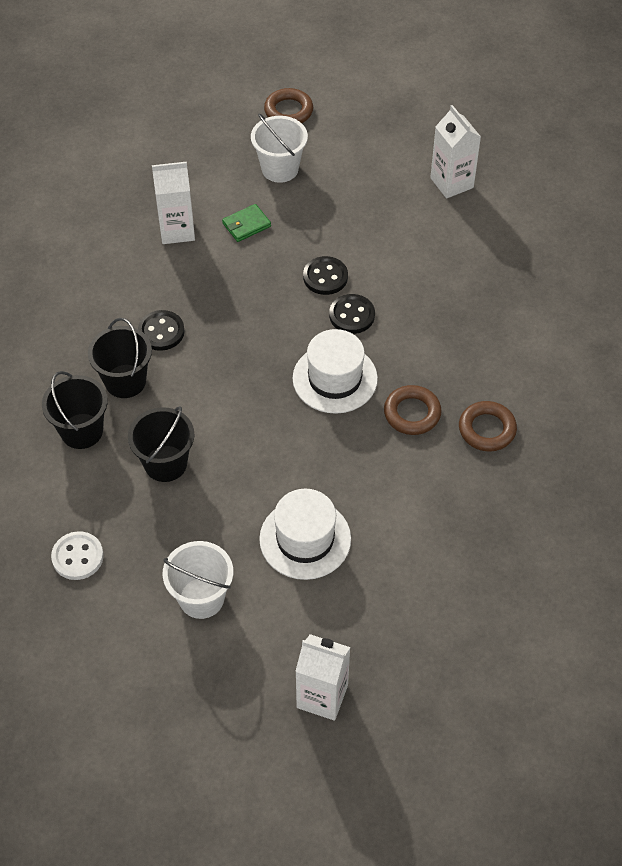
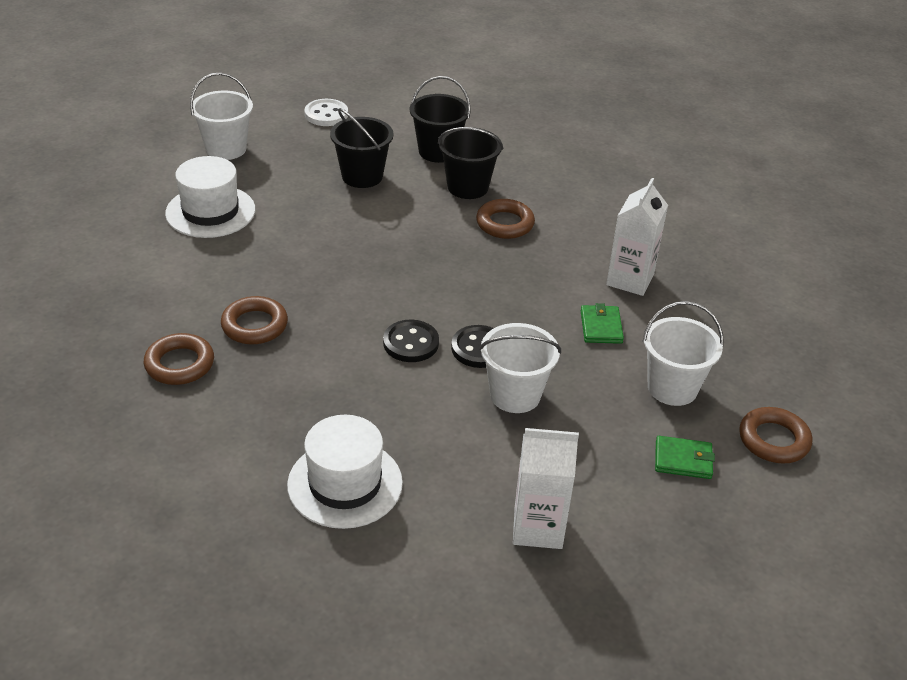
camera: 120 degrees right, 15 degrees down
(161, 332) = (505, 224): black button -> brown ring
(322, 696) = (82, 166): white carton -> none
(335, 378) = (347, 297): white hat -> white hat (345, 484)
(341, 143) = (683, 460): none -> green wallet
(354, 239) = (515, 395): none -> white bucket

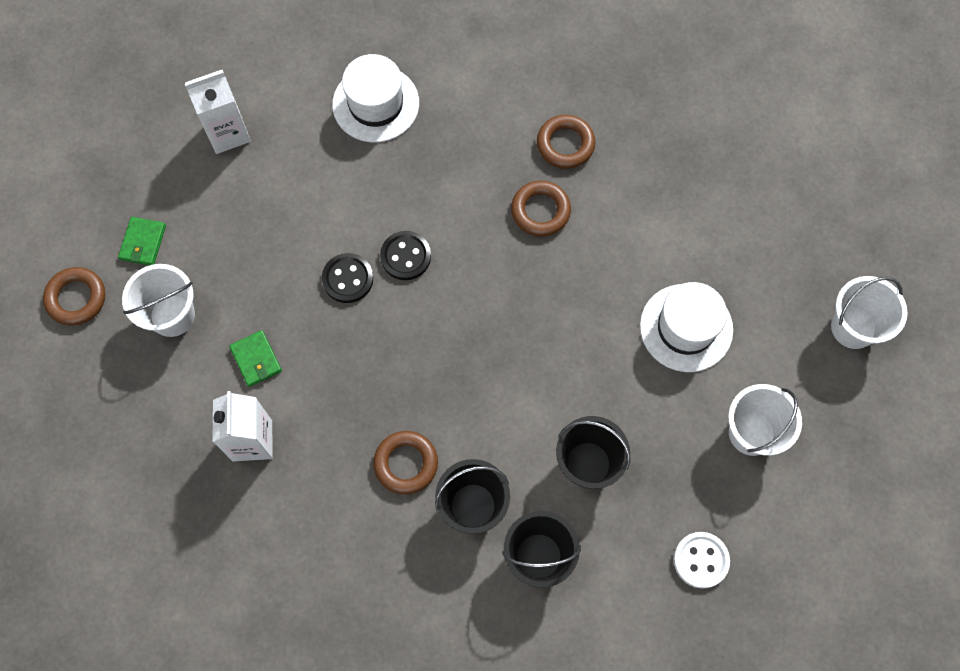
camera: 155 degrees right, 30 degrees up
(515, 395) = (295, 243): white bucket -> white bucket (853, 327)
(683, 460) = (143, 242): green wallet -> green wallet turned 60 degrees counterclockwise

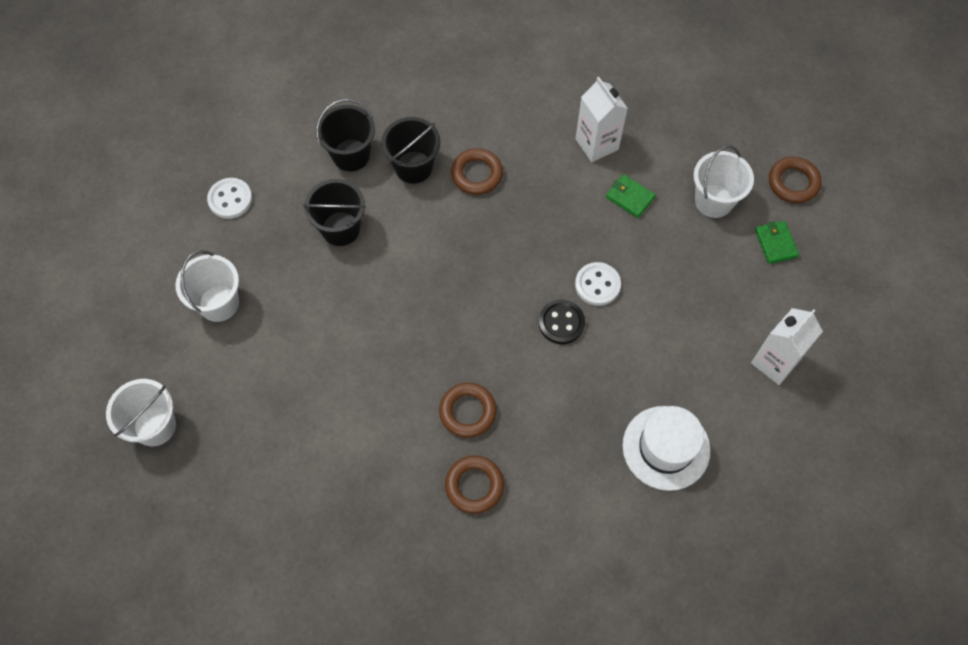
camera: 155 degrees right, 5 degrees down
(348, 279) = (597, 285): black button -> white button
(686, 328) = (300, 364): white hat -> none

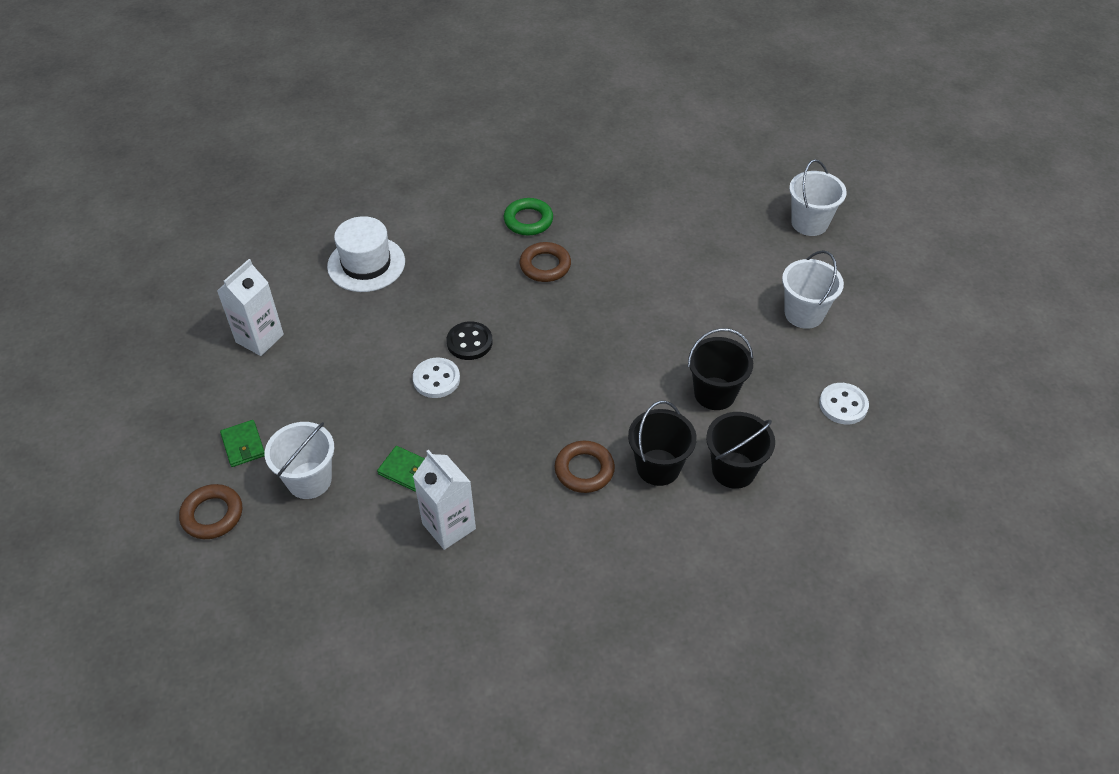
camera: 170 degrees right, 15 degrees down
(474, 486) = (528, 220): brown ring -> green ring

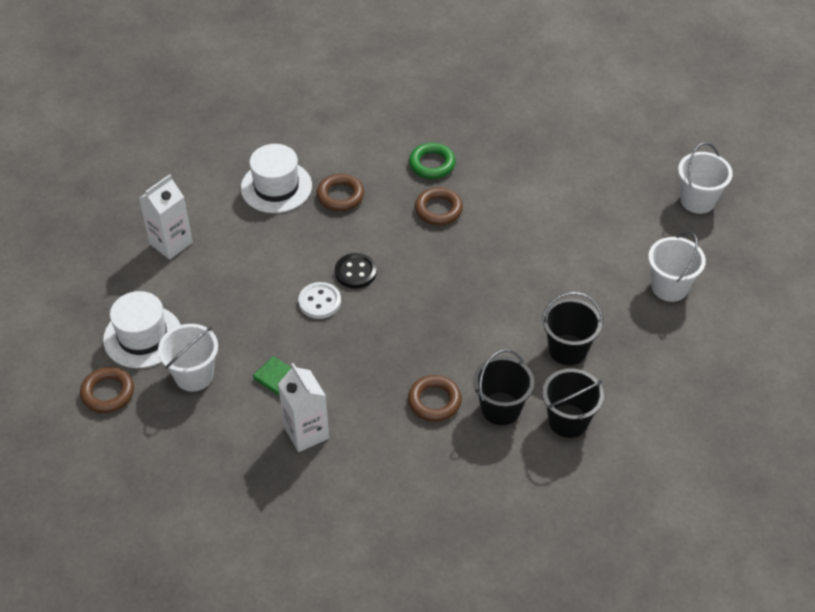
camera: 10 degrees right, 0 degrees up
(243, 445) = (142, 337): green wallet -> white hat
(437, 264) = (340, 196): none -> brown ring
(843, 405) = (684, 377): white button -> none

